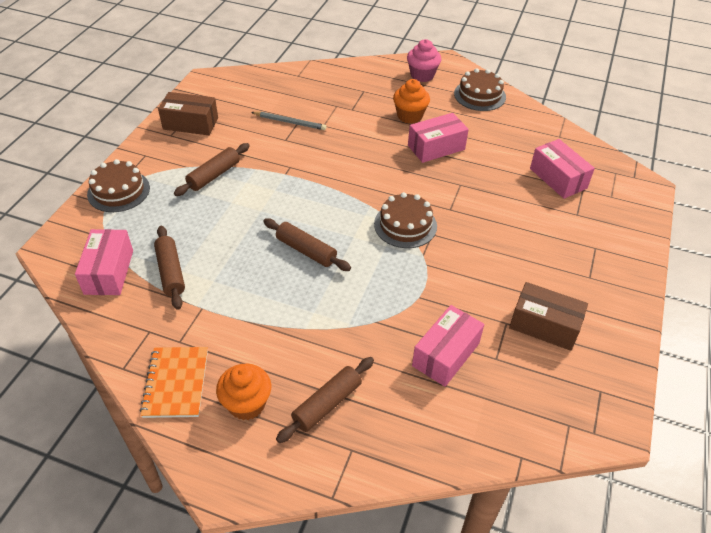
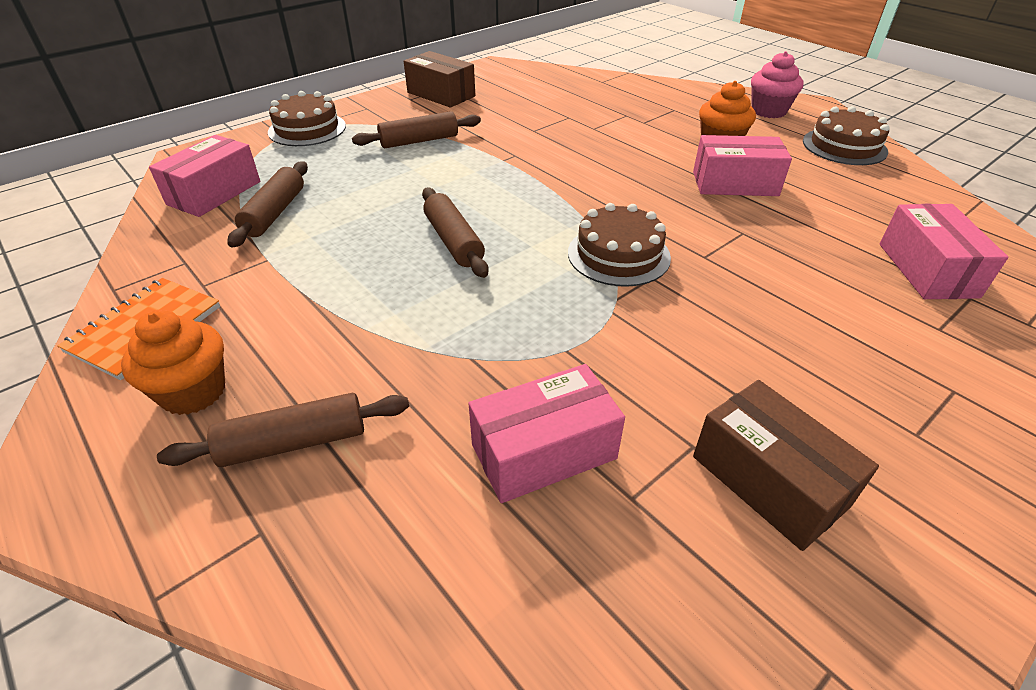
camera: 30 degrees right, 5 degrees down
(290, 122) = (554, 117): grey pencil -> none

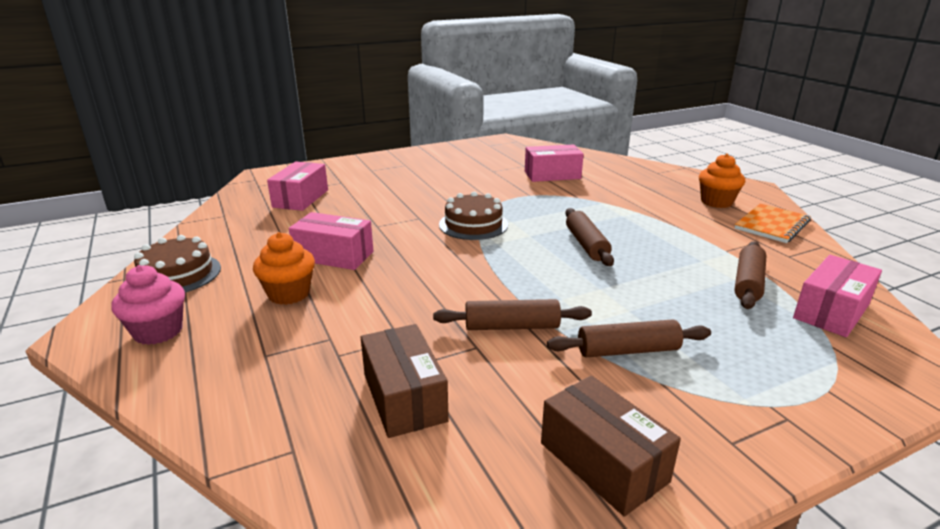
camera: 165 degrees left, 15 degrees down
(294, 442) = (657, 186): brown rolling pin -> brown rolling pin (511, 326)
(307, 129) = (802, 400): brown cake -> none
(769, 481) = (473, 163): brown box -> brown box (404, 397)

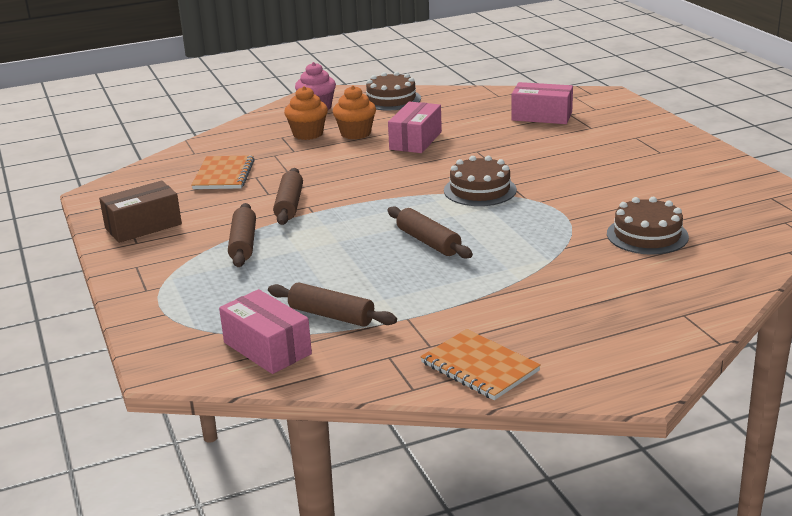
camera: 95 degrees right, 0 degrees up
(404, 397) = (224, 175): brown box -> orange notebook
(552, 175) = (647, 235): pink box -> brown cake
(586, 244) = (428, 242): brown rolling pin -> brown rolling pin turned 60 degrees clockwise
(716, 202) = (561, 341): orange cupcake -> orange cupcake (308, 134)

